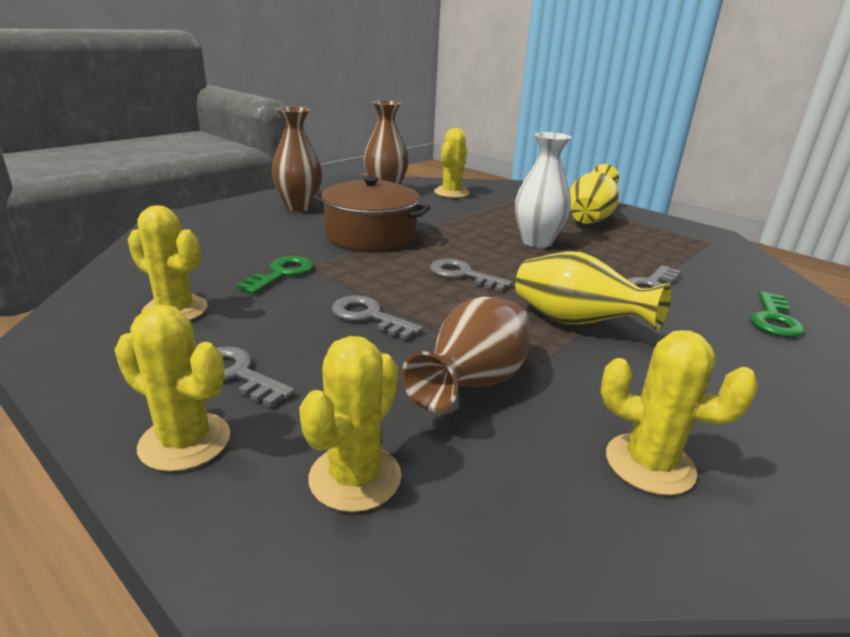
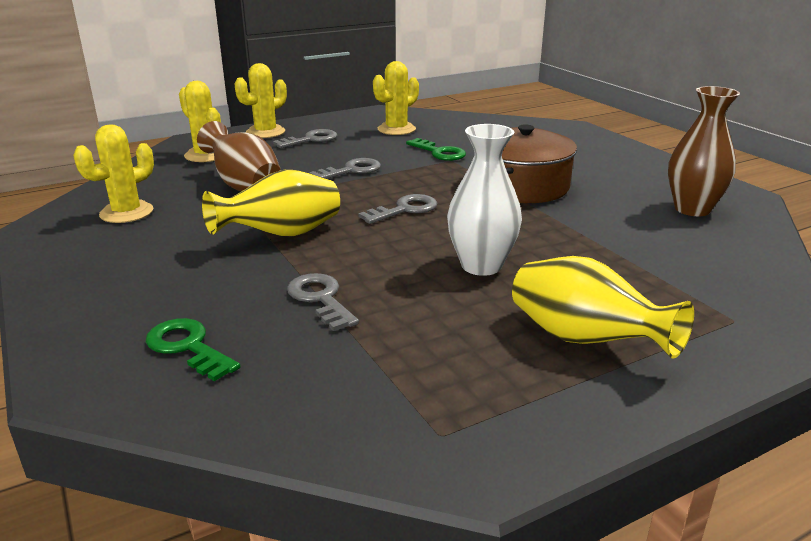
camera: 110 degrees right, 0 degrees up
(299, 207) = (612, 165): brown vase -> none
(451, 193) = (704, 251): yellow cactus -> none

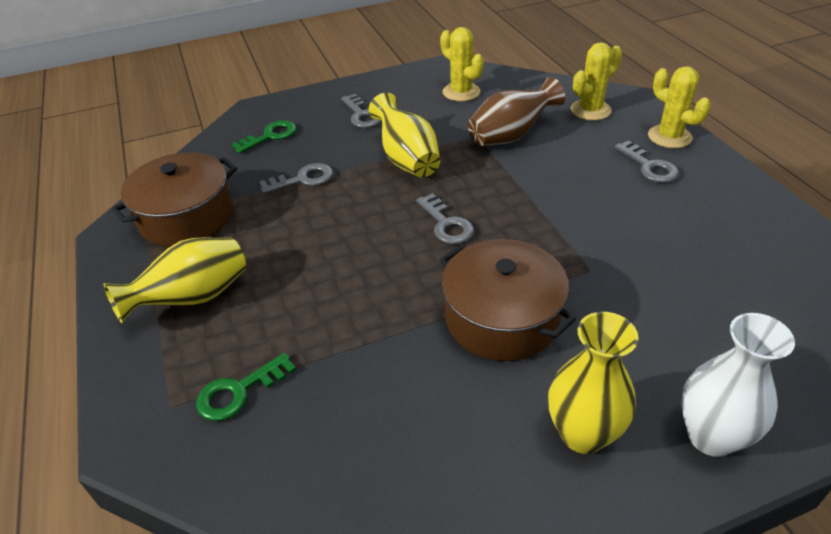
camera: 100 degrees right, 15 degrees up
(351, 170) = (551, 194): grey key -> grey key (362, 115)
(396, 129) = (707, 231): yellow cactus -> none
(420, 388) = (186, 217): none -> brown pot
(439, 152) = (617, 261): green key -> green key (239, 391)
(481, 266) = (322, 260): white vase -> white vase (711, 436)
(609, 165) = (582, 434): none -> yellow vase
(692, 209) = (409, 477): brown vase -> none

